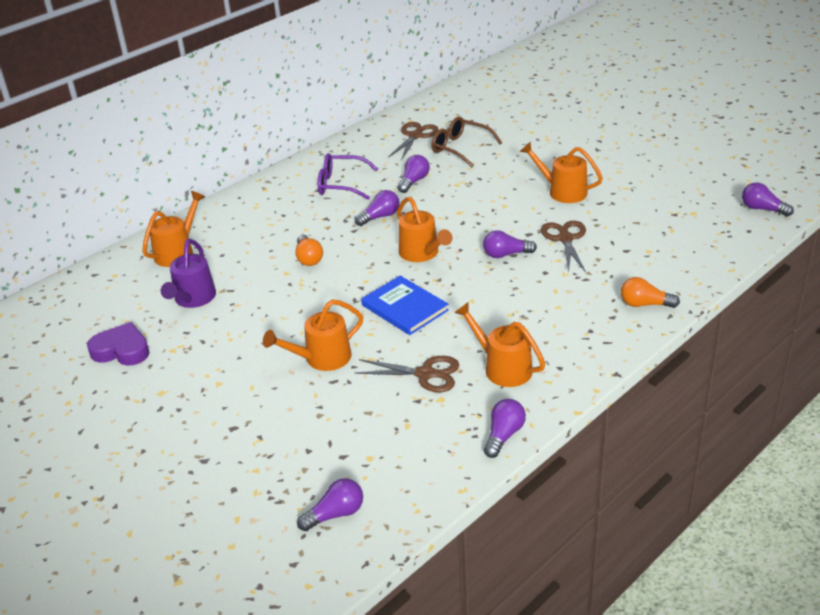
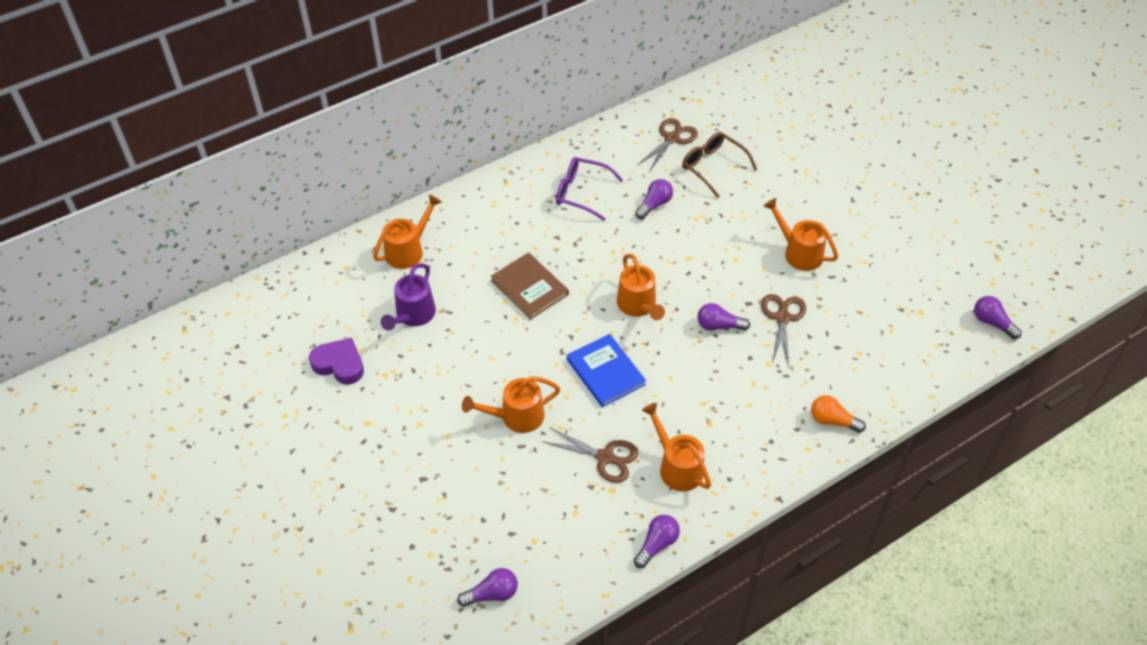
camera: 10 degrees right, 15 degrees up
(308, 258) = (529, 287): orange light bulb -> brown book
(380, 217) = (610, 247): purple light bulb -> none

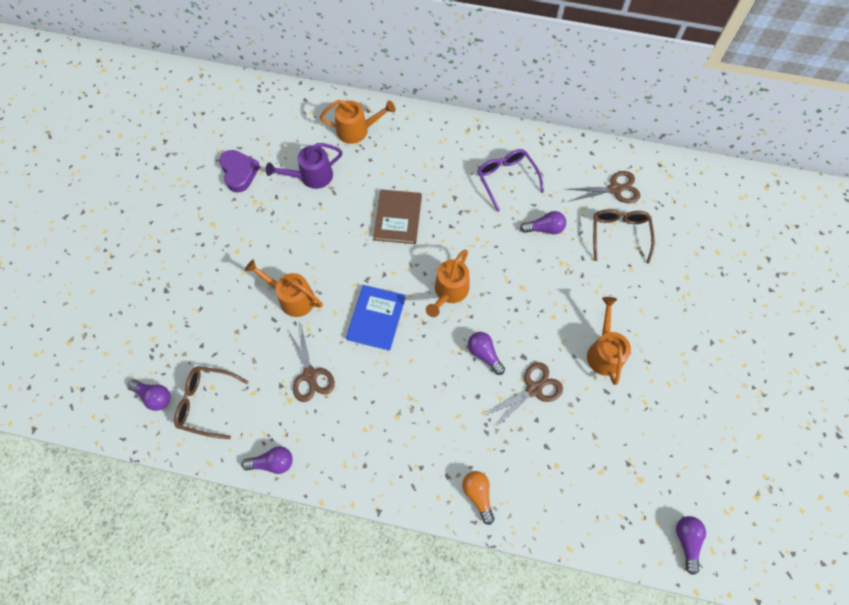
camera: 45 degrees right, 15 degrees up
(545, 556) = (206, 403): none -> brown glasses
(676, 466) = (343, 424): orange watering can -> none

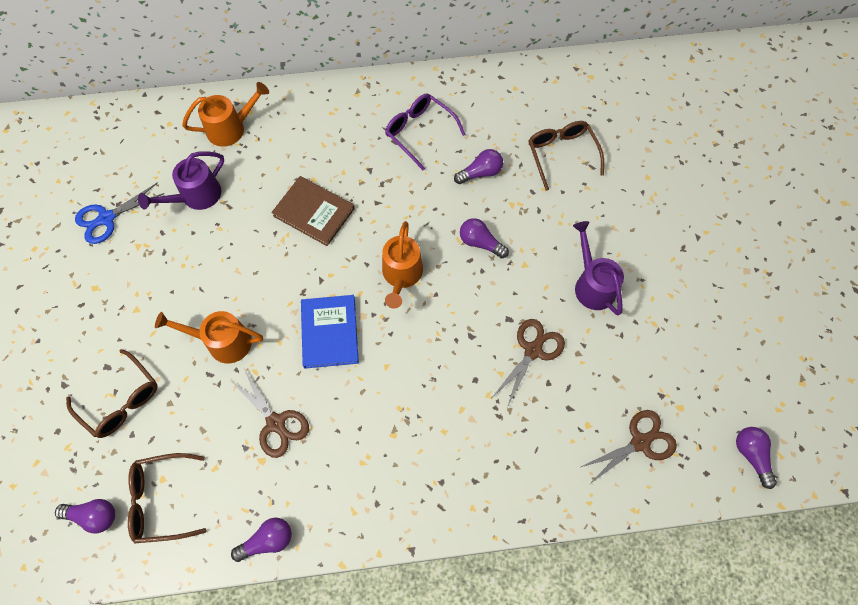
camera: 20 degrees left, 0 degrees up
(202, 317) = (121, 401): none -> brown glasses
(239, 172) = (107, 218): purple heart -> blue scissors
(398, 218) = (314, 212): brown book -> brown book turned 45 degrees counterclockwise
(478, 495) = (516, 489): orange light bulb -> none
(484, 354) = (465, 331): purple light bulb -> purple light bulb (480, 243)
(604, 351) = (592, 284): orange watering can -> purple watering can
(615, 189) = (539, 108): brown scissors -> brown scissors (640, 442)

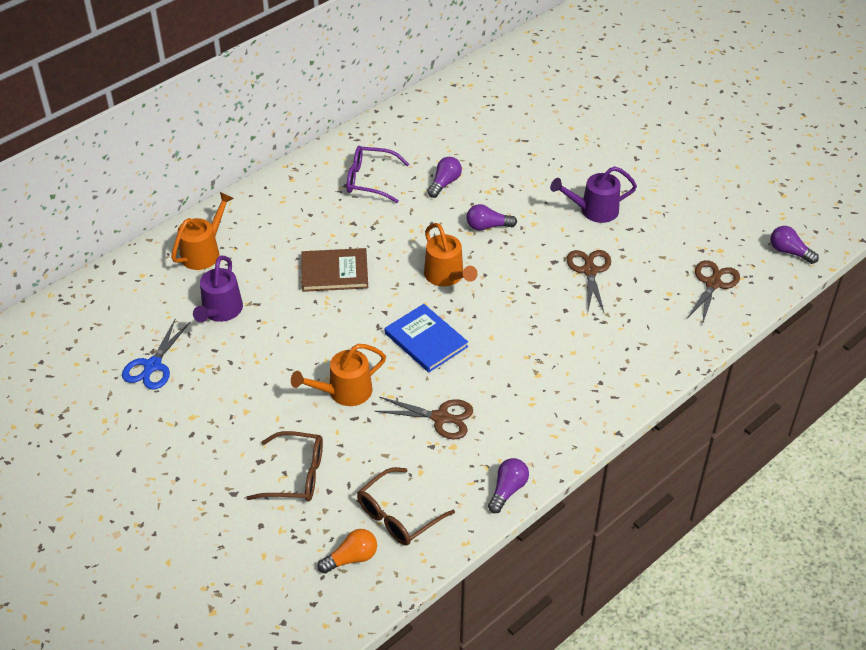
camera: 35 degrees left, 20 degrees down
(94, 516) = (351, 558): purple light bulb -> orange light bulb
(561, 154) = (495, 143): brown glasses -> none
(592, 284) = (593, 210): purple watering can -> purple watering can turned 45 degrees counterclockwise

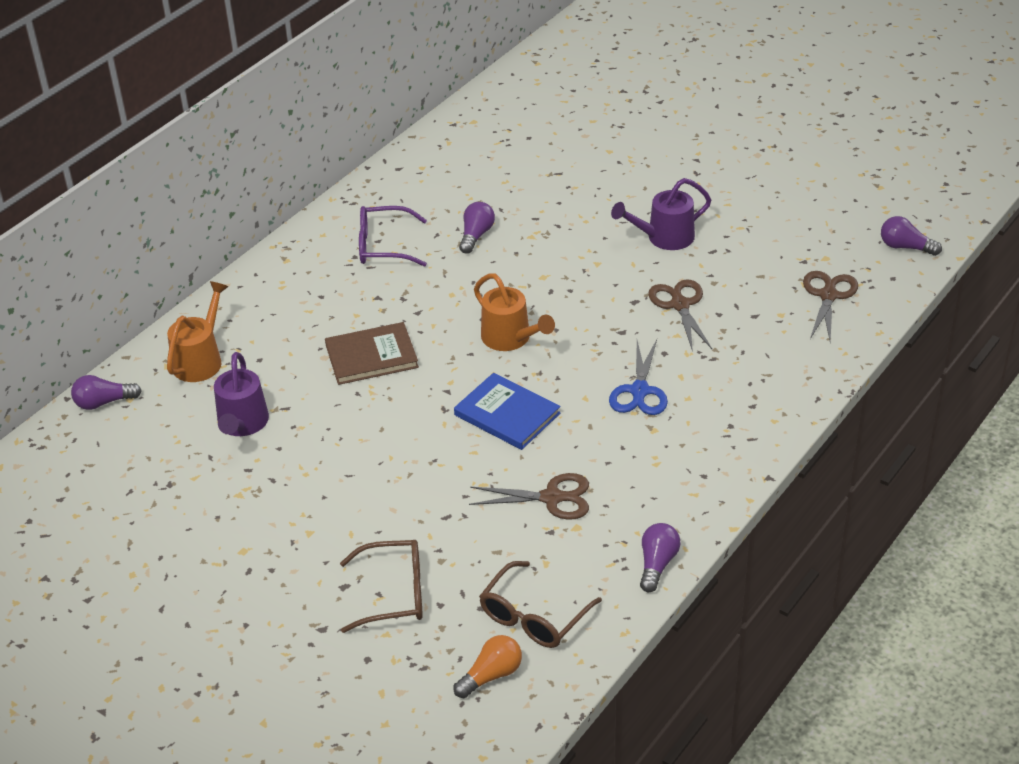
camera: 10 degrees left, 5 degrees down
(153, 366) = (175, 501): blue scissors -> blue scissors (639, 391)
(344, 392) = (424, 490): orange watering can -> none
(487, 226) = (543, 275): purple light bulb -> purple light bulb (103, 402)

